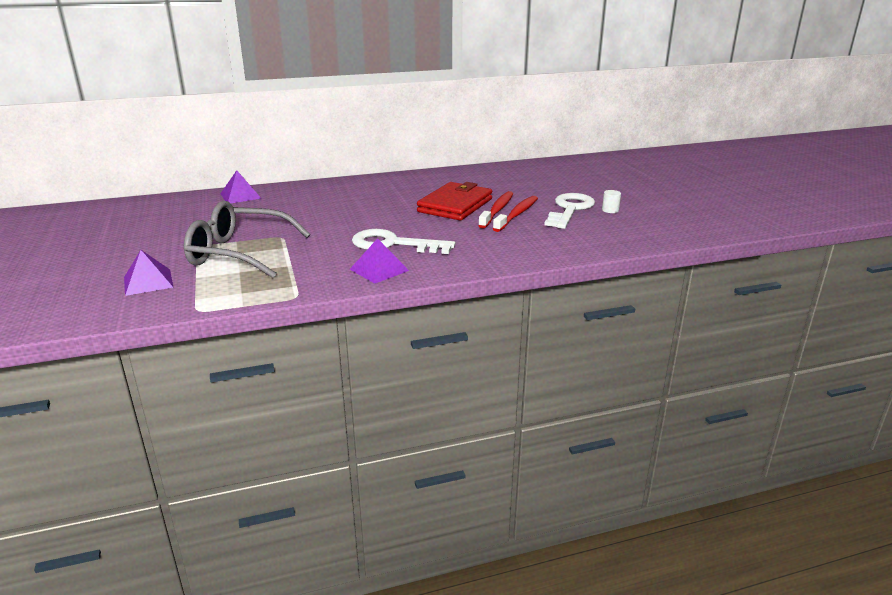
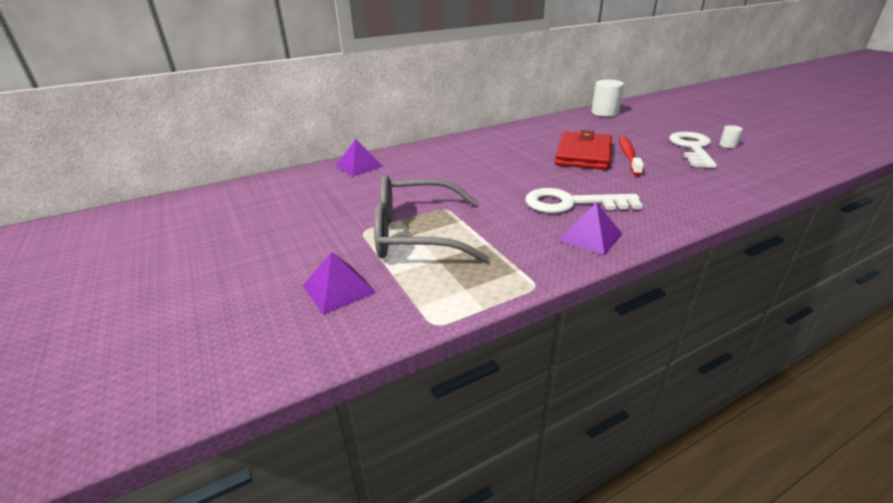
camera: 10 degrees left, 5 degrees up
(517, 214) = (651, 158): red toothbrush -> none
(527, 168) = (604, 113): none -> white cylinder

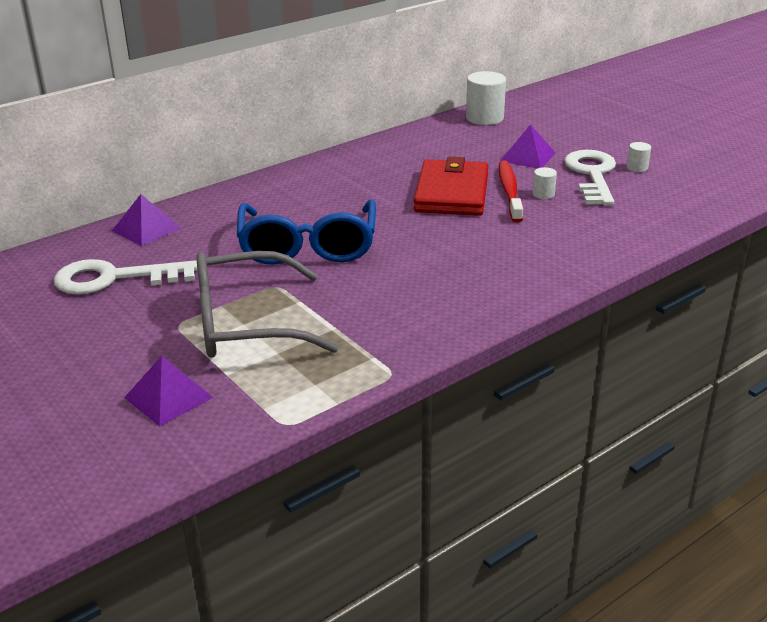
camera: 10 degrees left, 0 degrees up
(473, 183) = (308, 246): none -> blue glasses
(572, 203) = (434, 268): white key -> white key (115, 278)
(590, 236) = (454, 310): purple pyramid -> purple pyramid (528, 157)
(655, 158) = (543, 194): none -> white cylinder

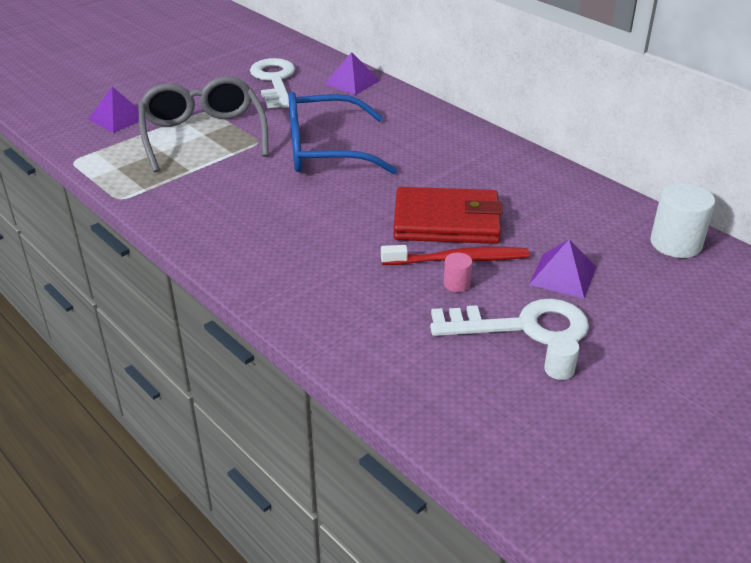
camera: 85 degrees right, 5 degrees up
(543, 194) = (456, 284): white cylinder -> pink cylinder

